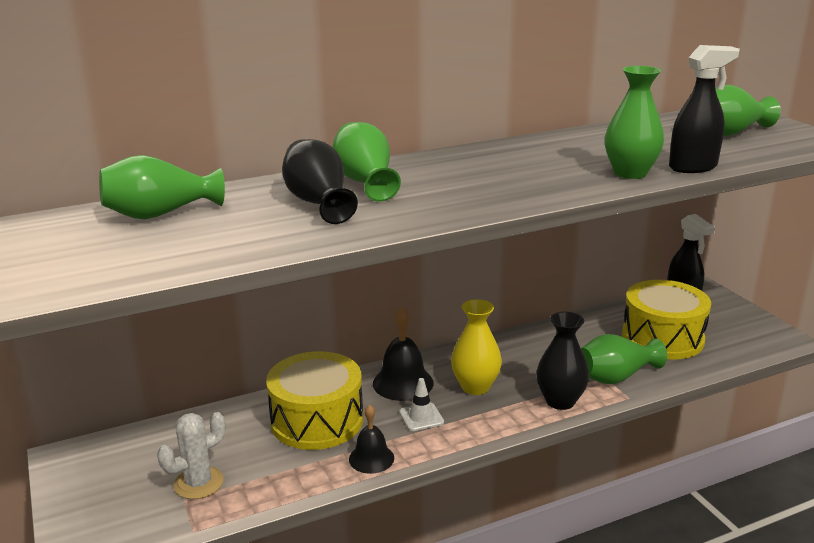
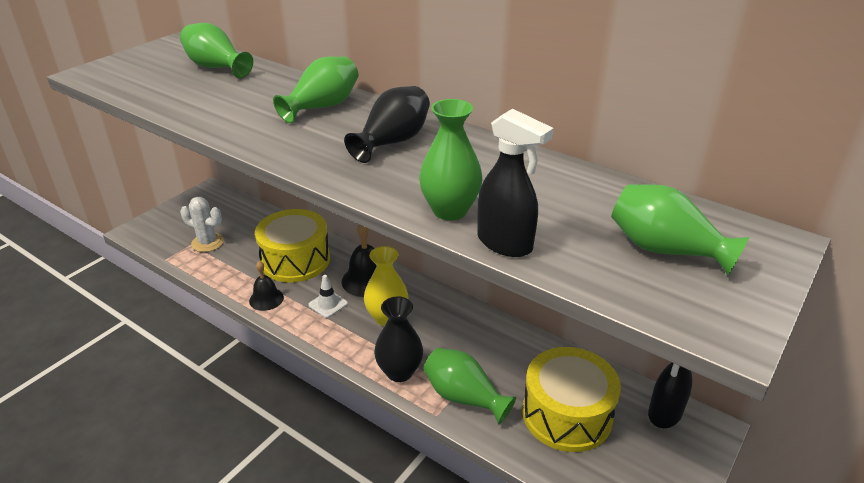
camera: 60 degrees right, 10 degrees up
(318, 203) = (268, 103): black vase -> black vase (392, 142)

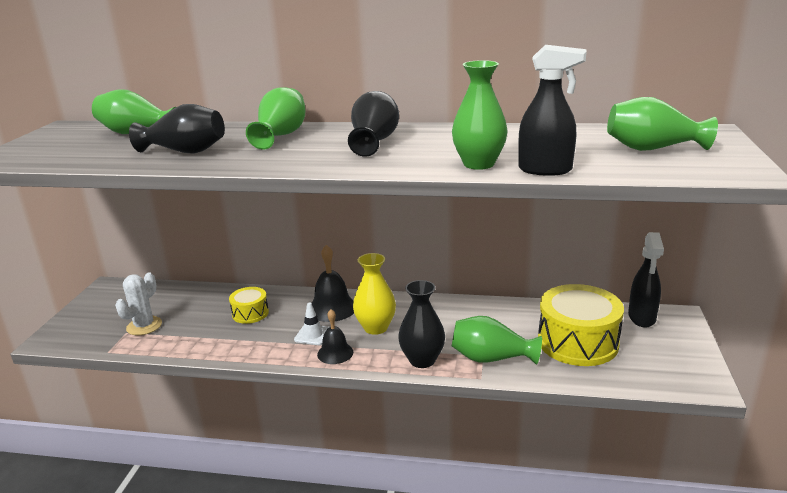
camera: 25 degrees left, 10 degrees down
(207, 243) = (144, 326): white cactus -> white cactus turned 60 degrees counterclockwise
(225, 106) = (185, 152): none -> black vase
(266, 299) = (248, 349): black bell -> black bell (335, 353)
(295, 260) = (250, 313): yellow drum -> yellow drum, size x0.51

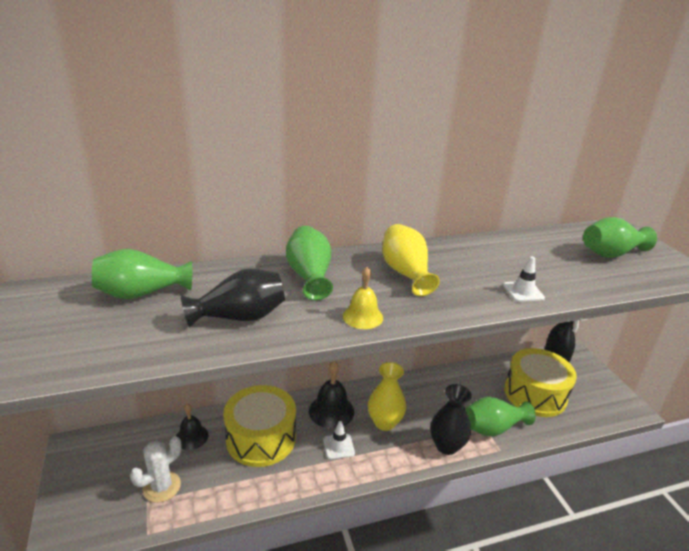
camera: 30 degrees left, 5 degrees up
(144, 326) = (161, 487): white cactus -> white cactus turned 45 degrees clockwise
(250, 313) = (261, 438): yellow drum -> yellow drum, size x1.94
(285, 162) = (362, 316): none -> yellow bell
(335, 353) = (373, 461): black bell -> black bell (191, 437)
(374, 141) = (405, 273): black vase -> yellow vase
(478, 164) = (523, 292): green vase -> white traffic cone
(545, 170) = (576, 291): black spray bottle -> none

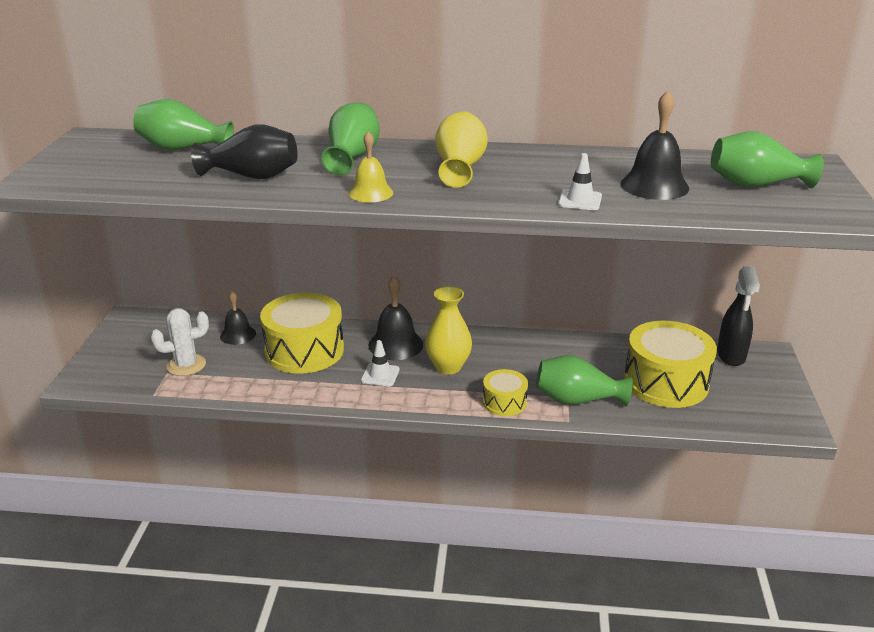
camera: 25 degrees right, 0 degrees up
(446, 446) = (504, 402): black vase -> yellow drum
(554, 266) = (654, 186): none -> black bell

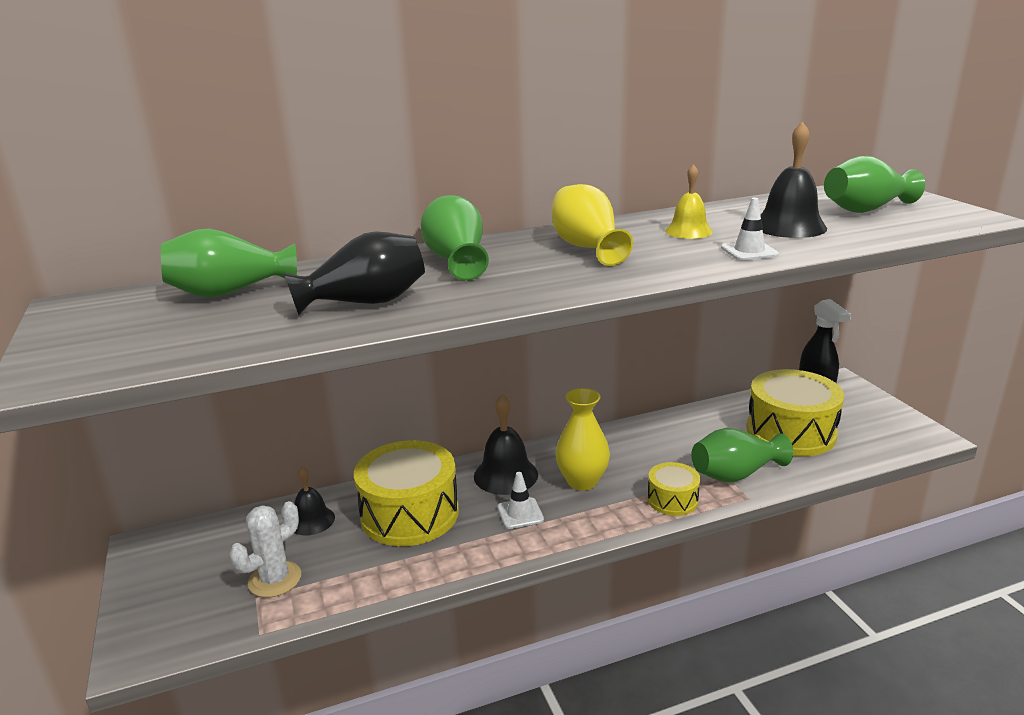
camera: 25 degrees left, 5 degrees down
(370, 193) = (532, 289): yellow bell -> yellow bell (688, 231)

